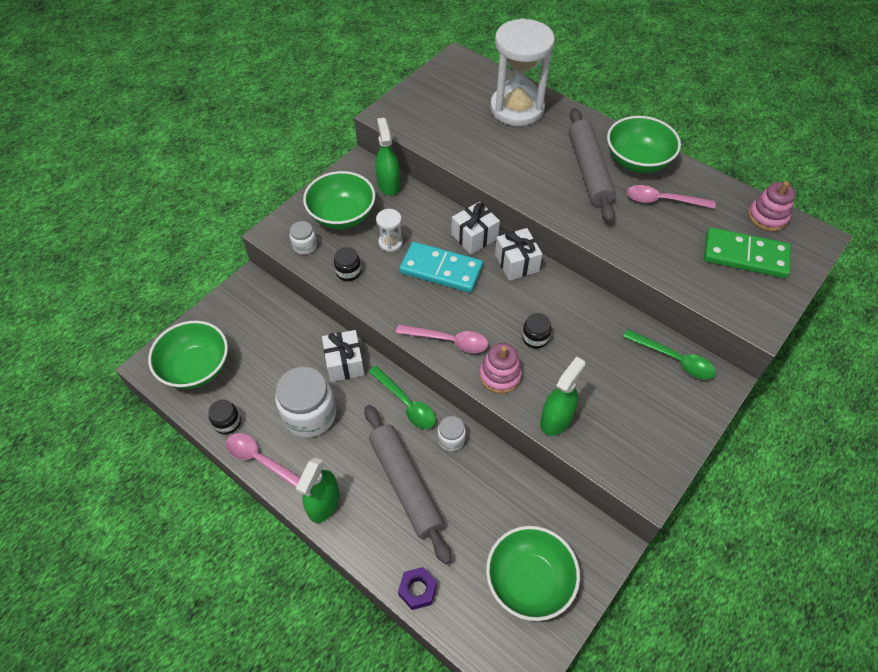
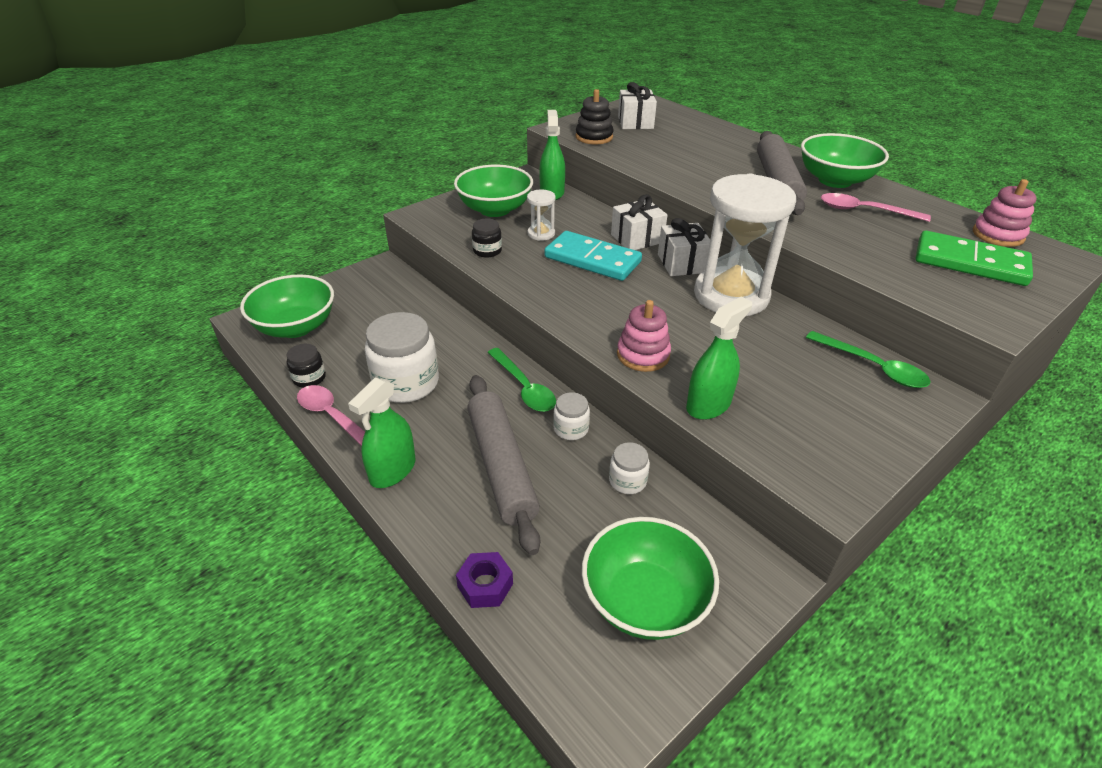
camera: 10 degrees right, 15 degrees down
(305, 246) = (447, 227): white jar -> white jar (627, 481)
(344, 363) = (462, 343): white gift -> white gift (635, 122)
(419, 124) = (594, 137): none -> black stacking toy
(448, 341) = (586, 318): pink spoon -> none
(517, 108) = (702, 135): white hourglass -> white hourglass (731, 295)
(535, 338) = (693, 327): black jar -> none

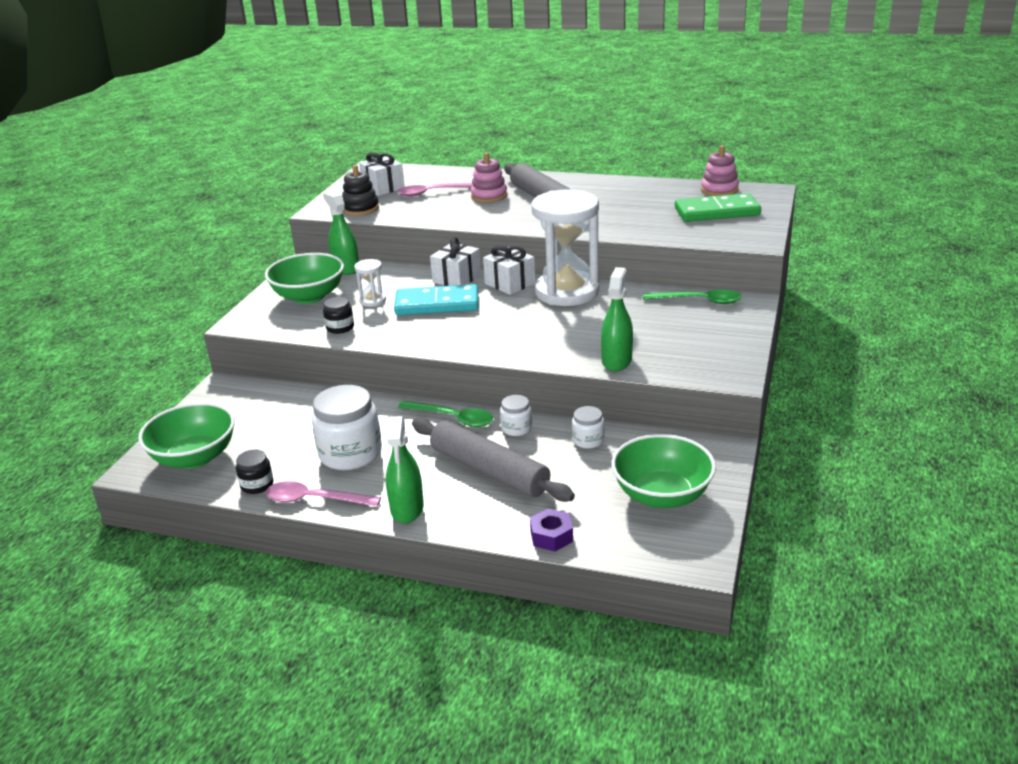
camera: 30 degrees left, 10 degrees down
(643, 355) = (542, 350): pink stacking toy -> pink stacking toy (489, 196)
(835, 180) = (584, 186): green bowl -> none
(864, 211) = (623, 200): pink spoon -> pink spoon (432, 193)

